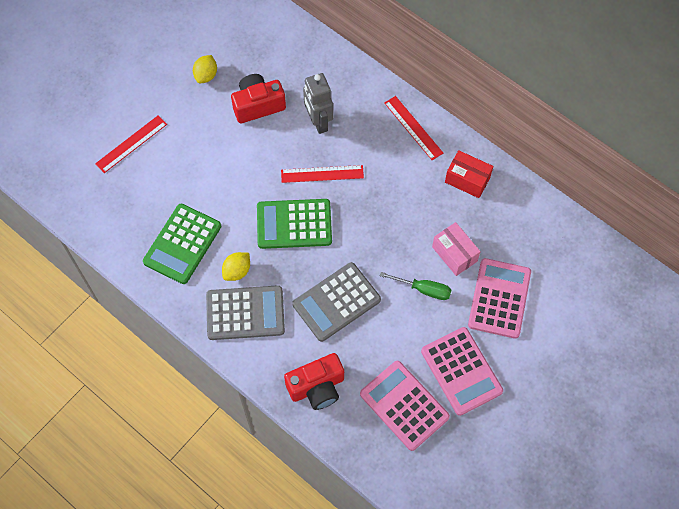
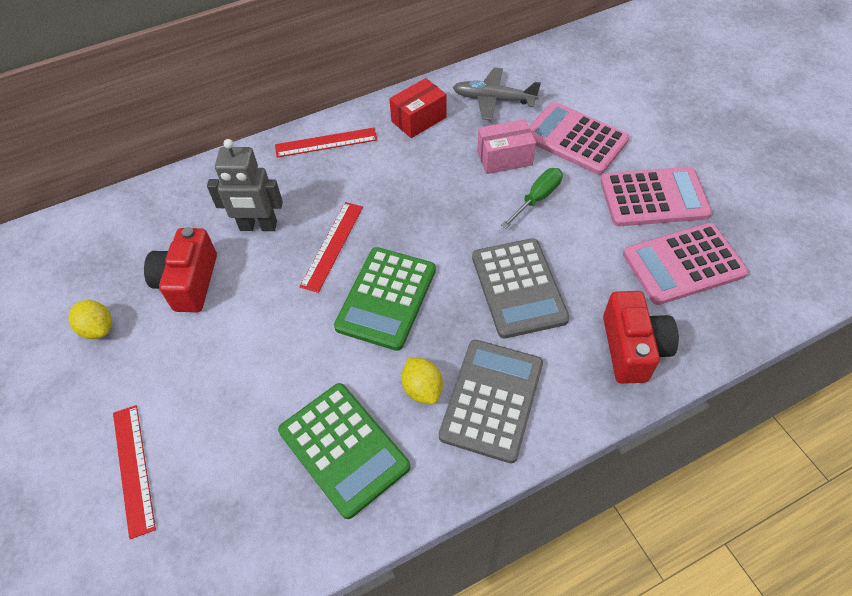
camera: 65 degrees left, 10 degrees down
(516, 225) = (494, 100): none -> grey plane

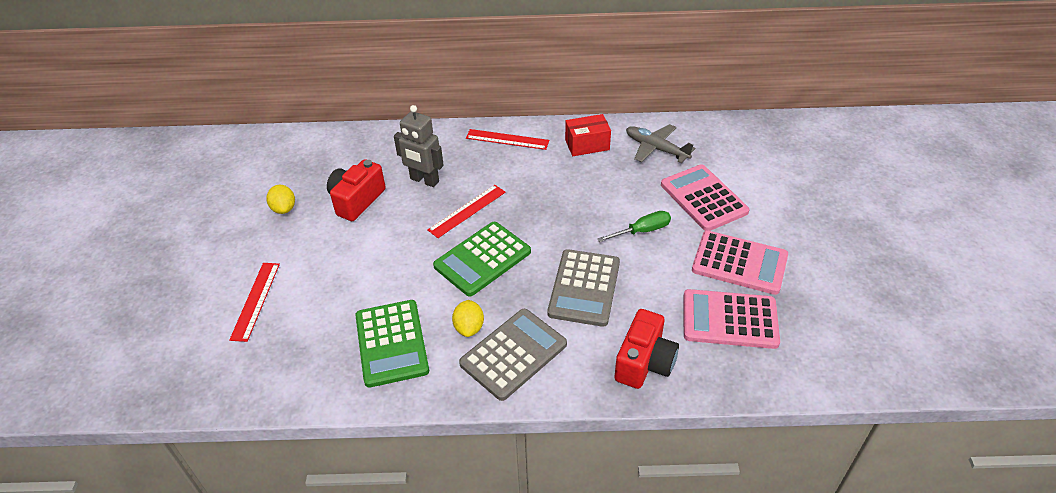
camera: 25 degrees right, 10 degrees down
(504, 158) = (636, 193): pink box -> none

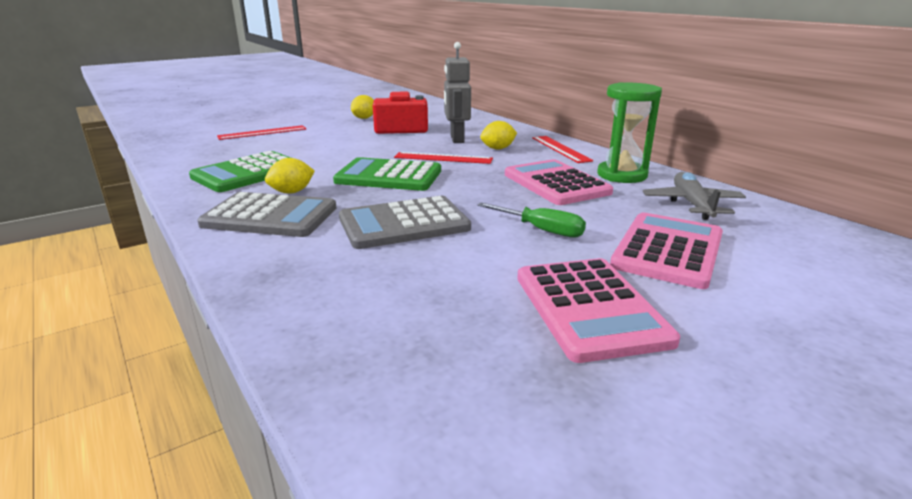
camera: 55 degrees right, 20 degrees down
(473, 170) = (498, 148): none -> yellow lemon
(587, 145) = (622, 175): red box -> green hourglass
(644, 362) = (312, 286): red camera -> none
(729, 320) = (459, 330): pink calculator -> pink calculator (556, 183)

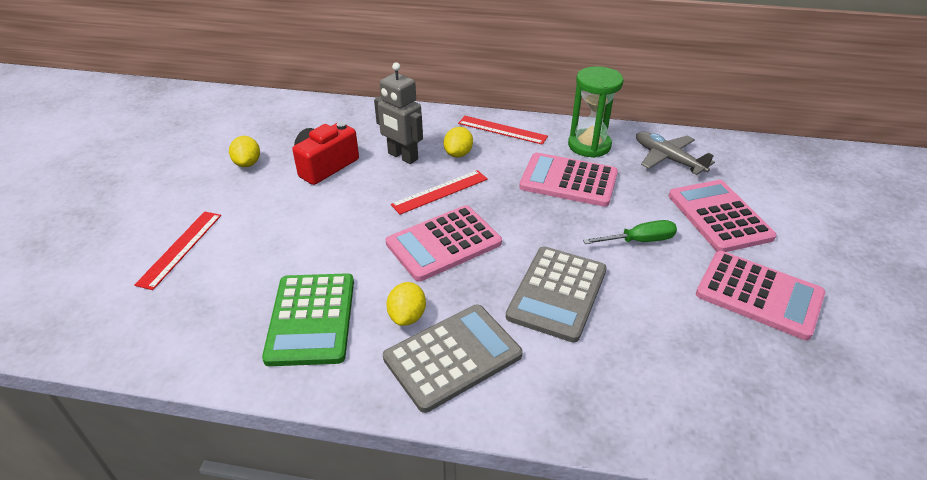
camera: 45 degrees left, 15 degrees up
(389, 176) = (444, 243): green calculator -> pink calculator

